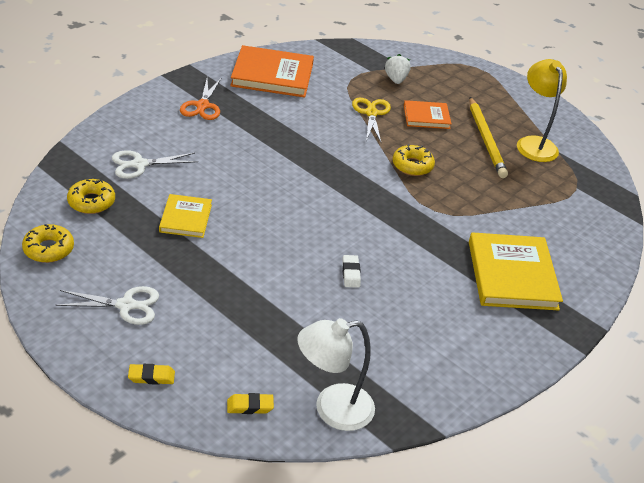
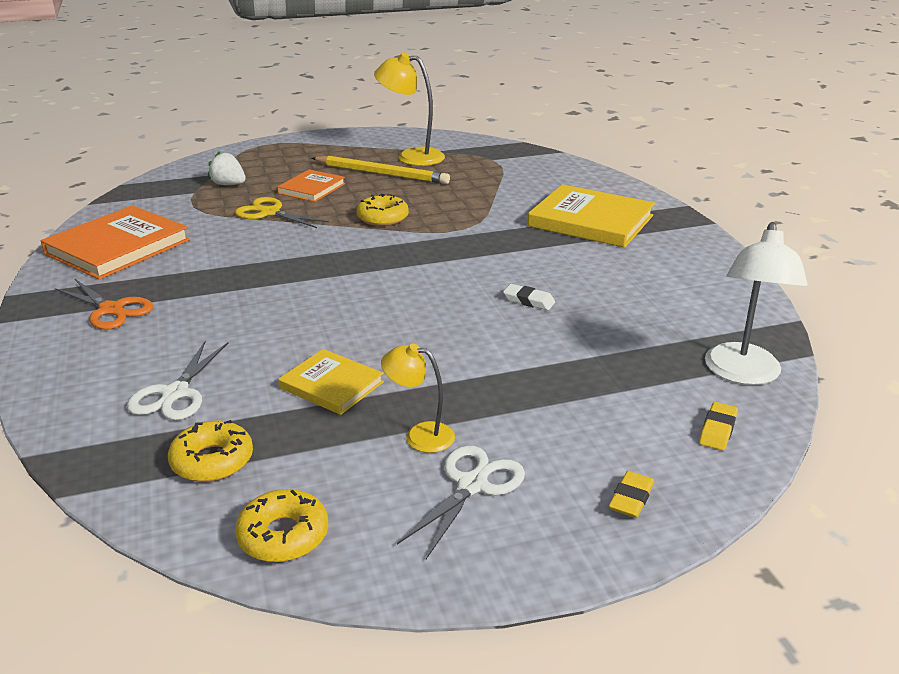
camera: 55 degrees left, 10 degrees down
(159, 270) = (419, 435): none -> yellow lamp

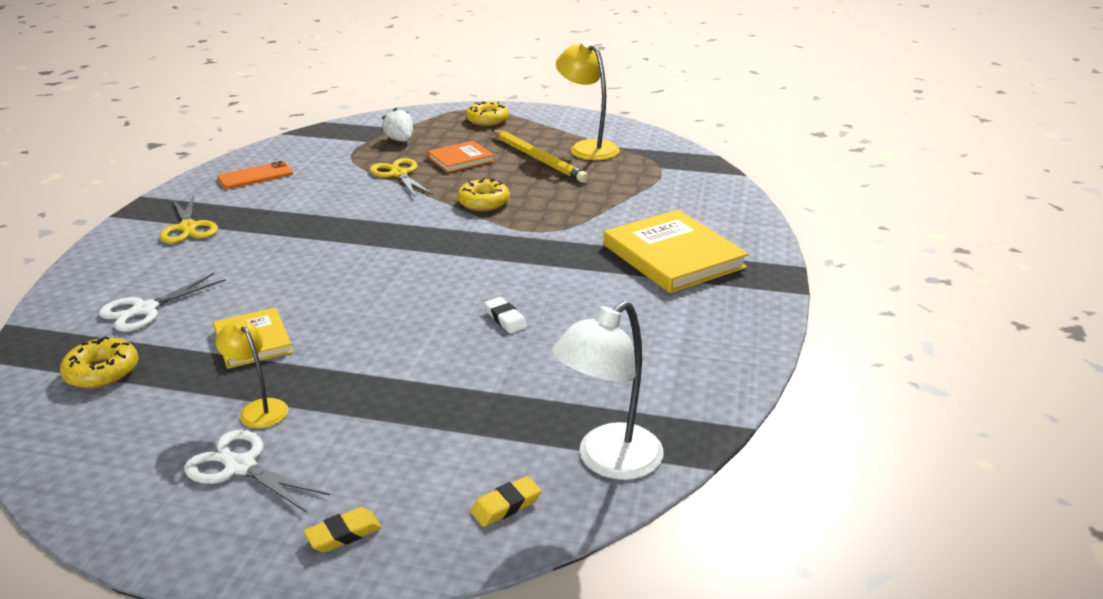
camera: 30 degrees right, 0 degrees up
(111, 310) = (188, 227): orange scissors -> yellow scissors
(118, 247) = (255, 176): orange book -> orange phone
(283, 535) = (72, 449): yellow donut -> yellow donut (487, 120)
(472, 485) = (241, 467): white scissors -> white scissors turned 120 degrees counterclockwise

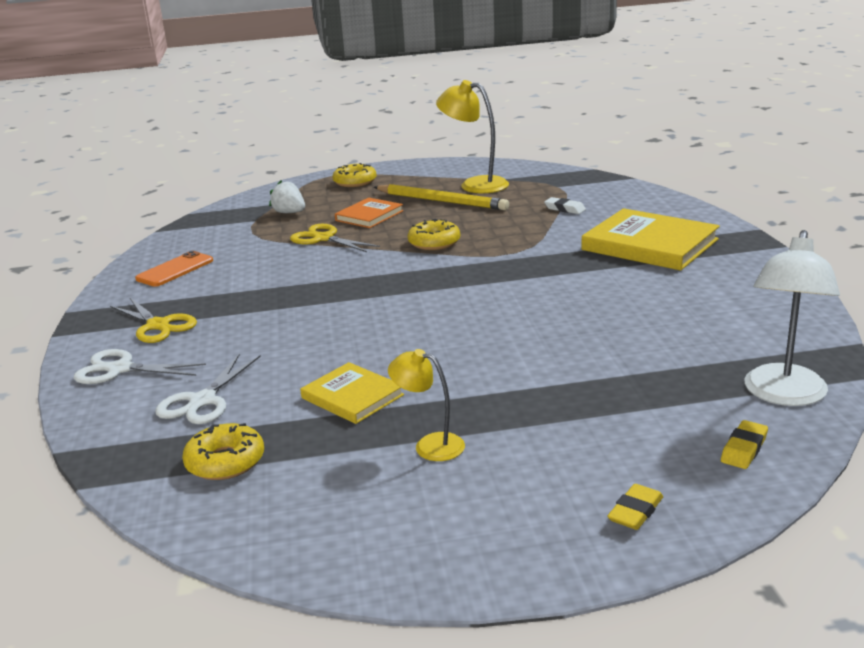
camera: 20 degrees left, 5 degrees down
(241, 467) = (473, 493): white scissors -> white scissors (120, 369)
(505, 319) = (567, 321): white eraser -> white eraser (565, 209)

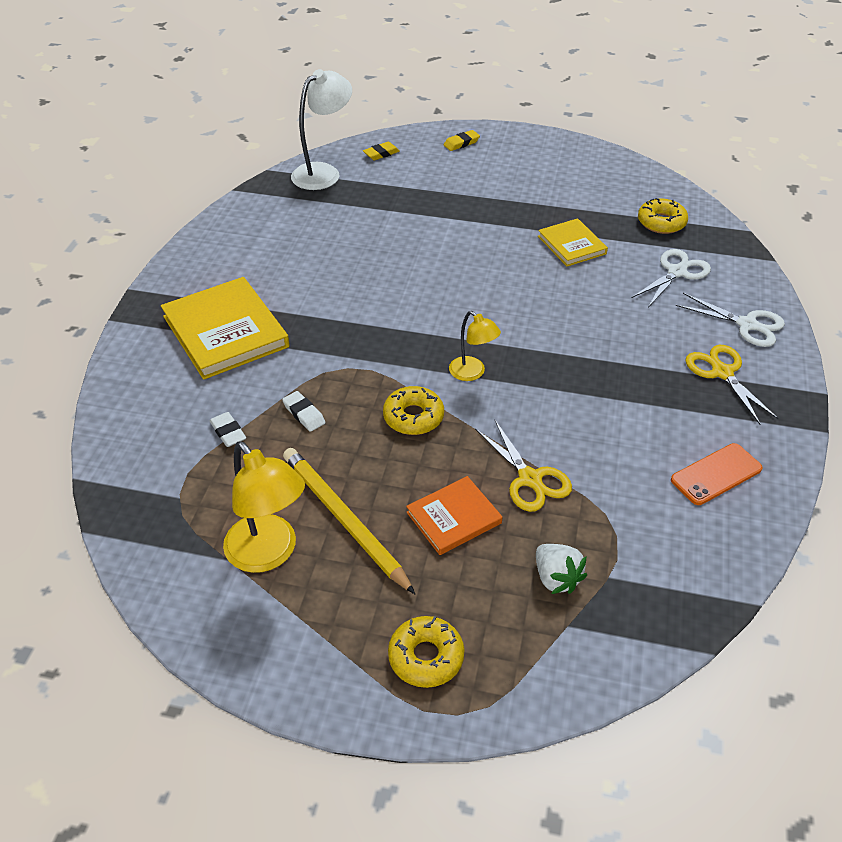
camera: 160 degrees left, 20 degrees up
(430, 445) = (538, 199): yellow lamp -> yellow lamp (472, 373)
(521, 226) = (304, 414): none -> white eraser

